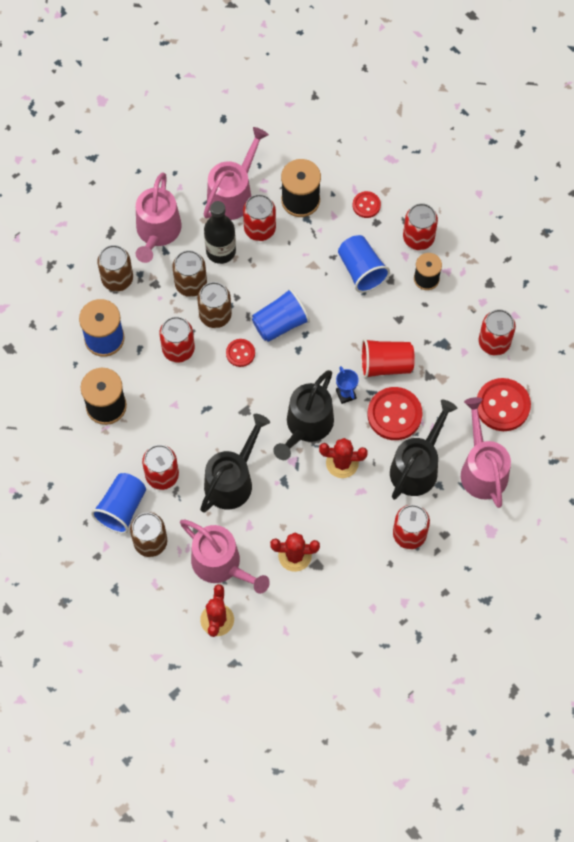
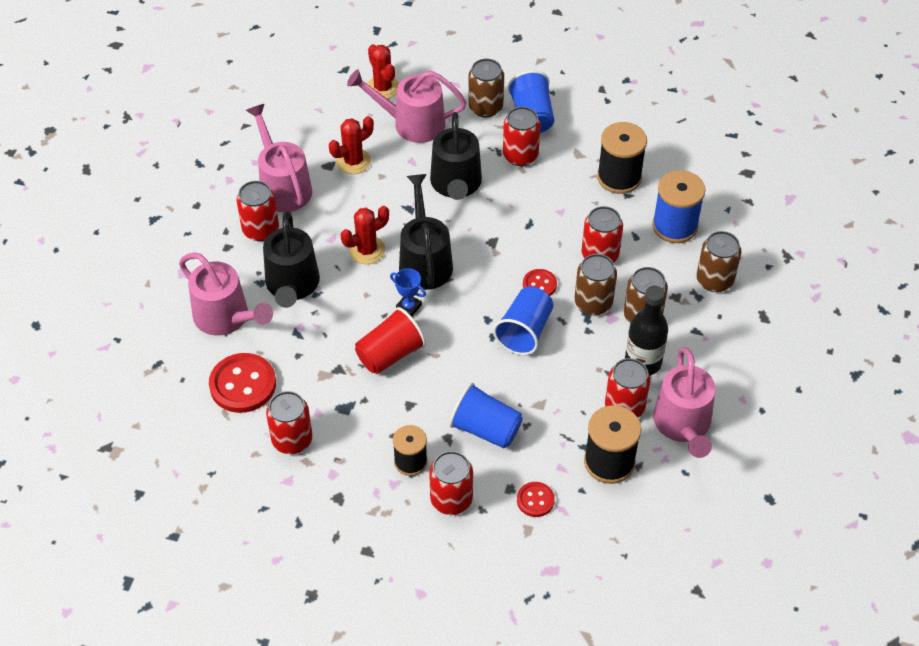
camera: 145 degrees right, 15 degrees down
(157, 232) = (720, 343): pink watering can -> pink watering can (283, 186)
(394, 414) = (347, 316): red button -> none

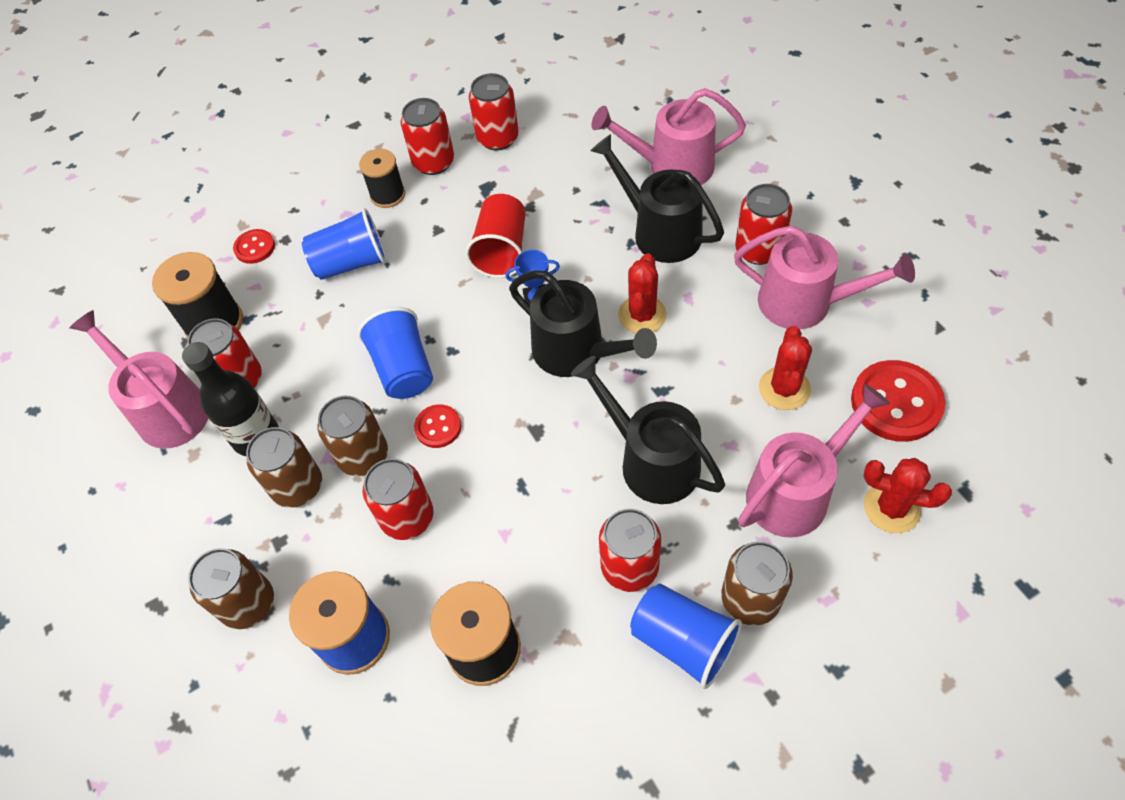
camera: 140 degrees right, 5 degrees up
(243, 384) = (587, 139): red button -> red button (896, 403)
(451, 499) = (326, 197): red can -> red can (433, 162)

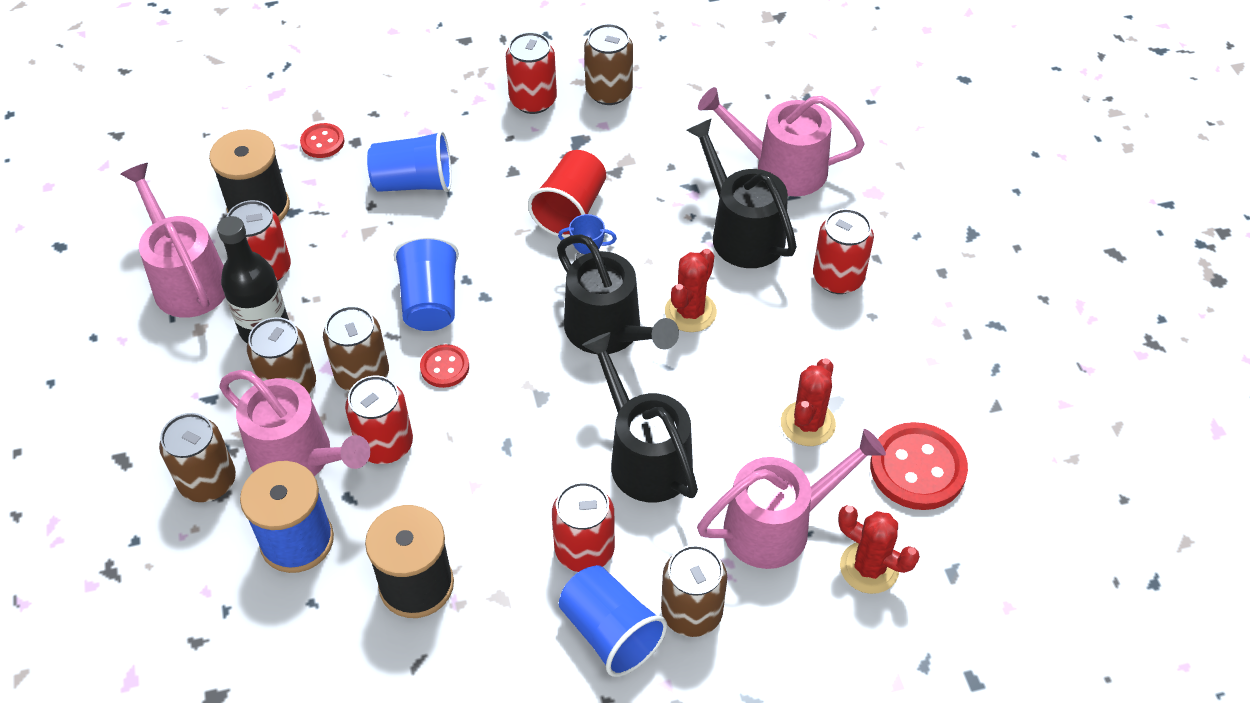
camera: 10 degrees right, 5 degrees down
(388, 195) = (474, 122): black spool -> none
(498, 138) = (609, 92): red can -> brown can
(804, 303) = (864, 344): pink watering can -> pink watering can (299, 457)

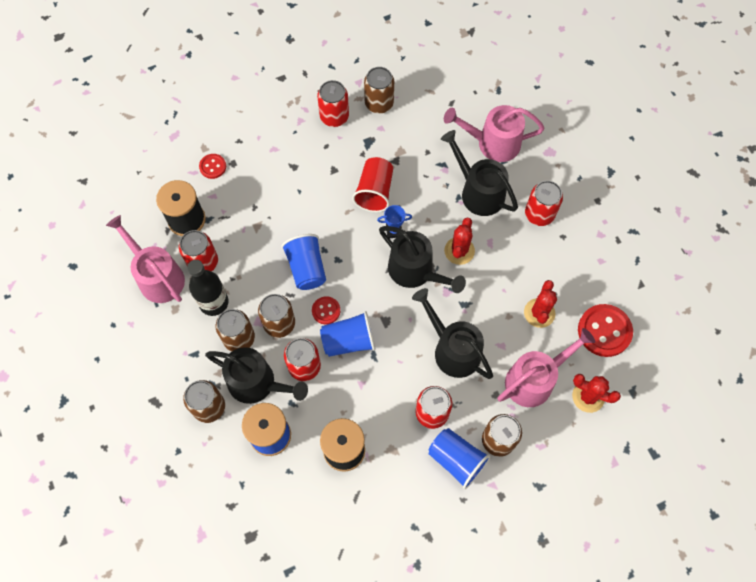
camera: 10 degrees left, 15 degrees up
(299, 457) = (257, 383): pink watering can -> black watering can
(414, 182) = (276, 187): blue cup -> blue cup (349, 341)

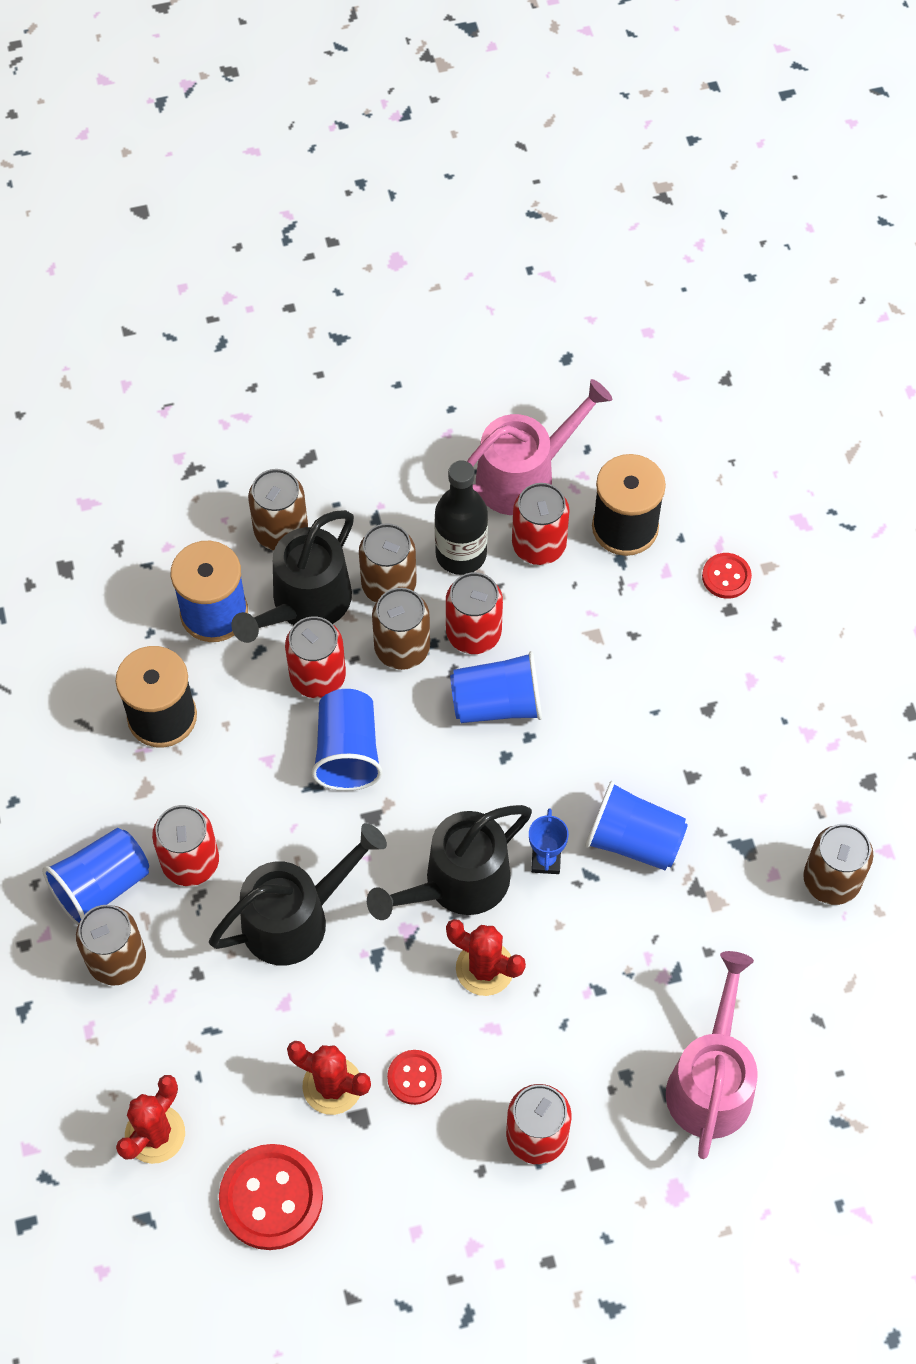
camera: 100 degrees right, 5 degrees down
(326, 311) = (411, 723): red button -> red button (414, 1078)
(334, 117) = (809, 794): red can -> red can (473, 633)
(374, 192) = (633, 840): red cup -> blue cup
(478, 192) = (604, 1029): black watering can -> none
(534, 380) = (208, 1046): pink watering can -> none

